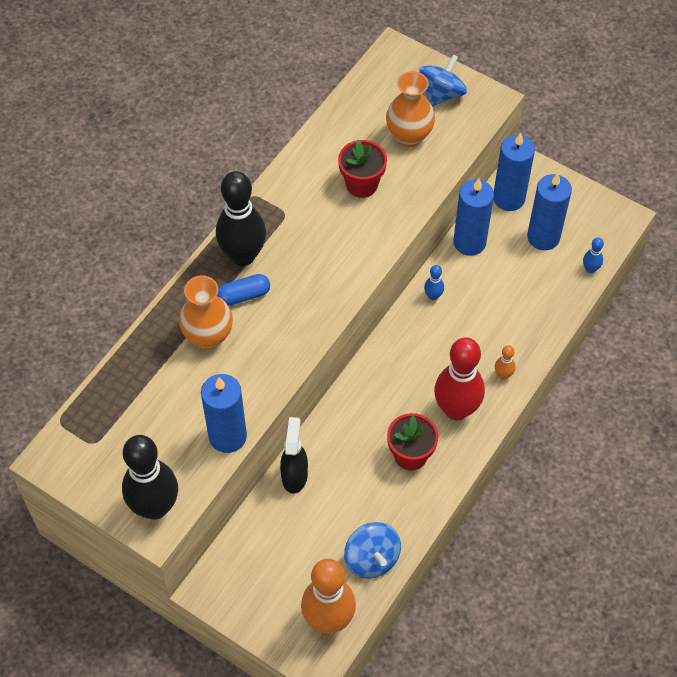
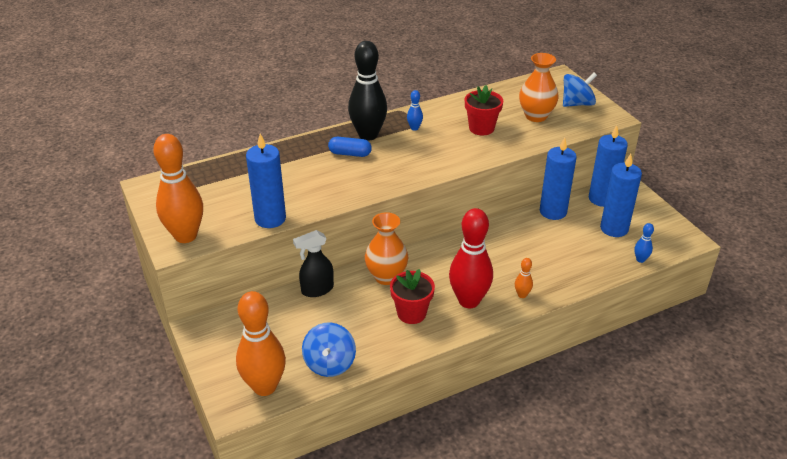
camera: 30 degrees right, 20 degrees down
(155, 507) = (185, 236): black bowling pin -> orange bowling pin
(208, 336) = (307, 165): orange vase -> orange vase (386, 276)
(294, 475) = (317, 290): black spray bottle -> black spray bottle turned 150 degrees counterclockwise
(433, 296) = (502, 230): blue bowling pin -> blue bowling pin (414, 128)

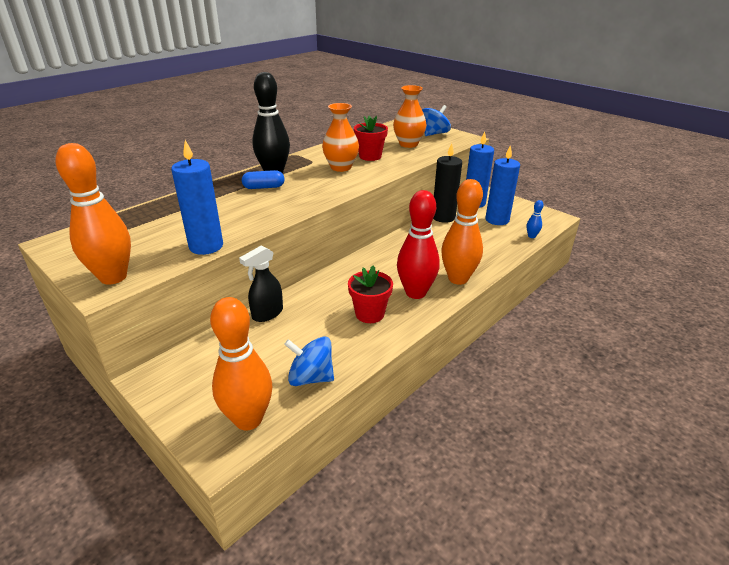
camera: 20 degrees left, 5 degrees down
(329, 363) = (311, 377): blue spinning top -> blue spinning top turned 120 degrees clockwise
(386, 276) = (330, 289): orange vase -> orange vase (341, 167)
(414, 128) = (313, 163): blue bowling pin -> none
(522, 295) = (458, 279): orange bowling pin -> orange bowling pin, size x2.36
(553, 211) = (443, 217): blue candle -> black candle

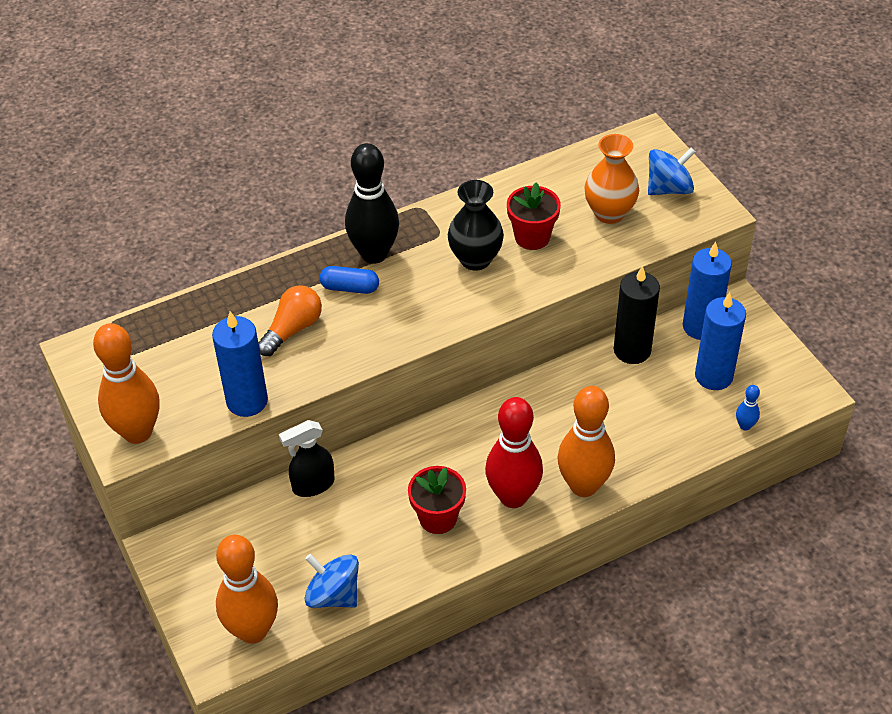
camera: 20 degrees right, 15 degrees up
(230, 209) = (292, 329): none -> orange light bulb
(341, 167) = (475, 259): orange vase -> black vase

